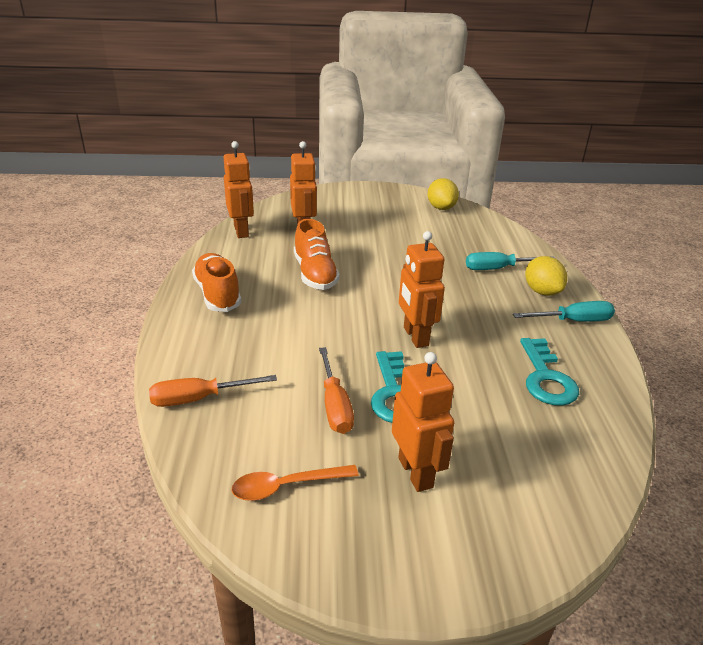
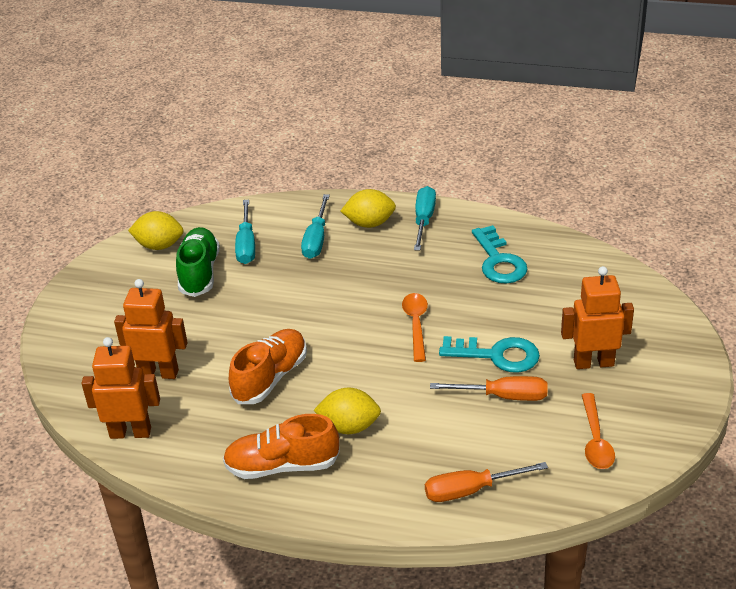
camera: 70 degrees left, 5 degrees up
(199, 399) = (471, 490): orange screwdriver -> orange screwdriver turned 75 degrees clockwise
(268, 319) = (349, 427): none -> yellow lemon
(315, 274) = (270, 378): orange shoe -> orange shoe turned 60 degrees counterclockwise
(415, 336) = (416, 324): orange robot -> orange spoon
(420, 227) = (199, 273): none -> green shoe
(467, 240) = (246, 245): none -> turquoise screwdriver
(546, 378) = (499, 261): turquoise key -> turquoise key turned 60 degrees clockwise

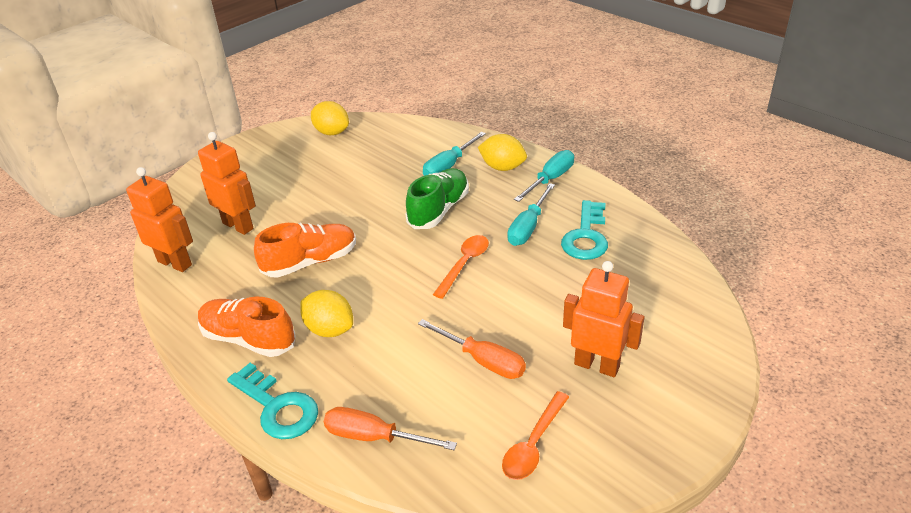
camera: 30 degrees right, 0 degrees up
(199, 273) = (339, 161): green shoe -> green shoe (439, 210)
(246, 245) = (393, 152): turquoise screwdriver -> turquoise screwdriver (528, 227)
(497, 355) = (511, 320): turquoise key -> turquoise key (277, 407)

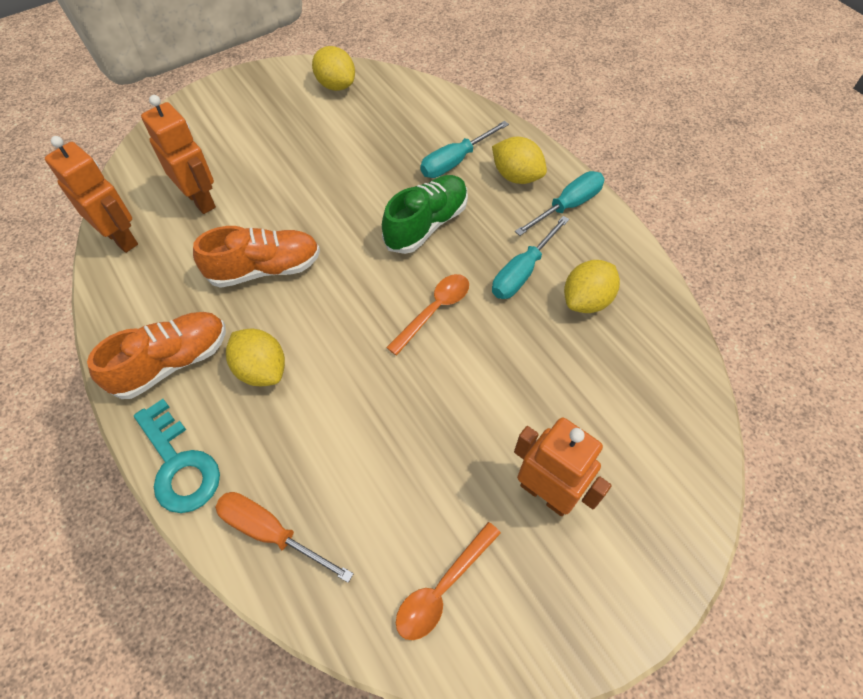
camera: 10 degrees right, 20 degrees up
(248, 339) = (172, 362): orange shoe -> orange shoe turned 105 degrees clockwise
(483, 360) = (418, 454): orange screwdriver -> none
(586, 236) = (586, 300): turquoise key -> yellow lemon

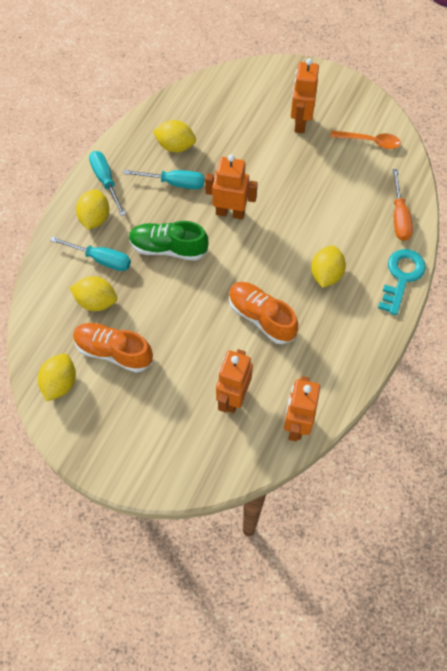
camera: 120 degrees left, 5 degrees up
(172, 362) = (354, 322): orange shoe -> orange shoe (113, 351)
(404, 139) = (96, 301): none -> yellow lemon
(434, 310) = (230, 212): orange spoon -> orange robot
(567, 206) = (106, 181): turquoise screwdriver -> turquoise screwdriver turned 45 degrees clockwise

